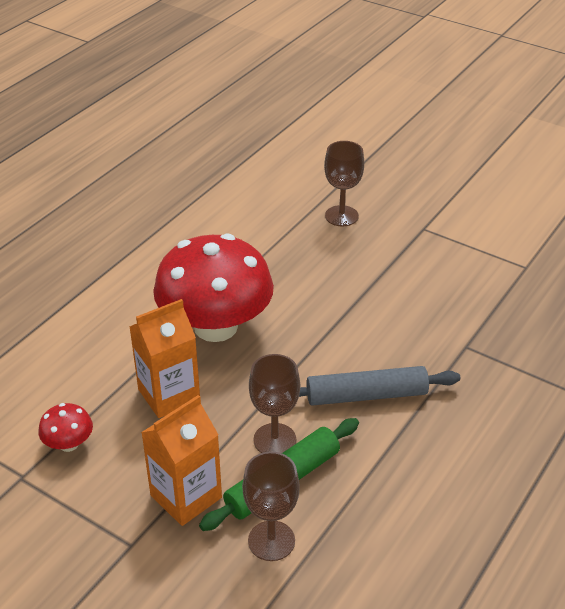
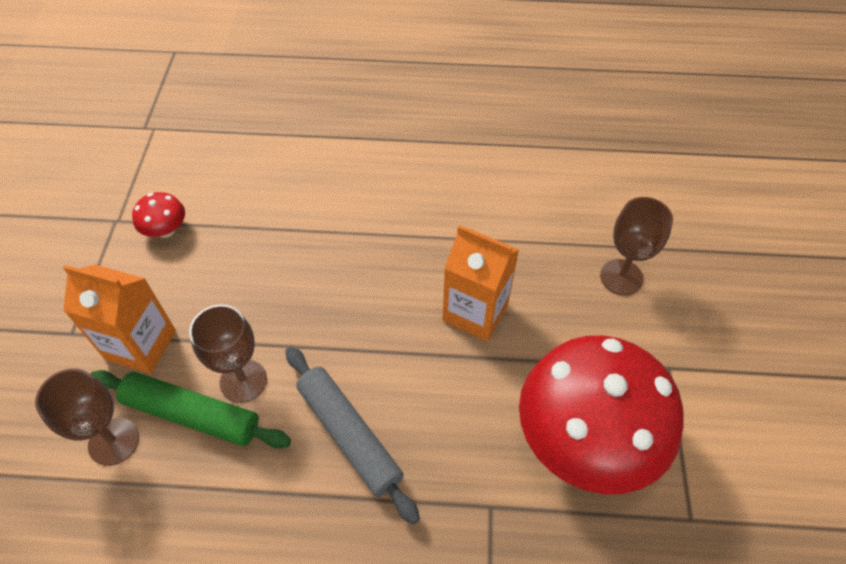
camera: 60 degrees right, 15 degrees up
(169, 395) = (259, 267): orange carton -> orange carton (475, 312)
(215, 326) = (370, 256): red mushroom -> red mushroom (586, 439)

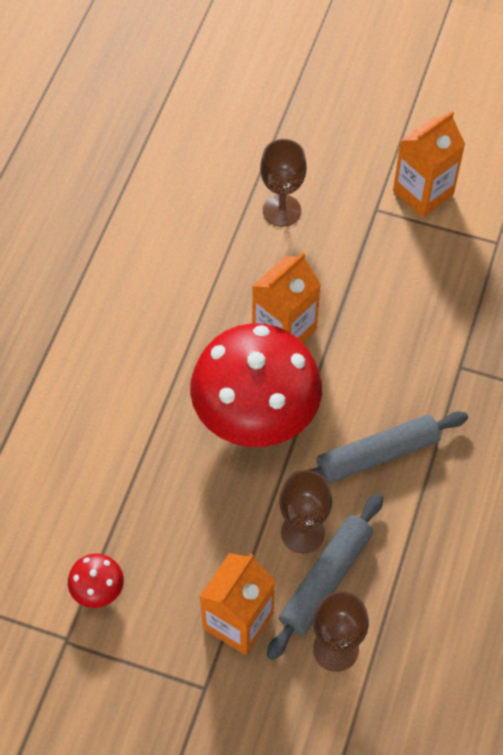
camera: 75 degrees left, 5 degrees up
(192, 414) = (325, 579): green rolling pin -> grey rolling pin
(586, 439) = (422, 287): red mushroom -> red mushroom (256, 413)
(719, 413) = (423, 193): none -> orange carton

